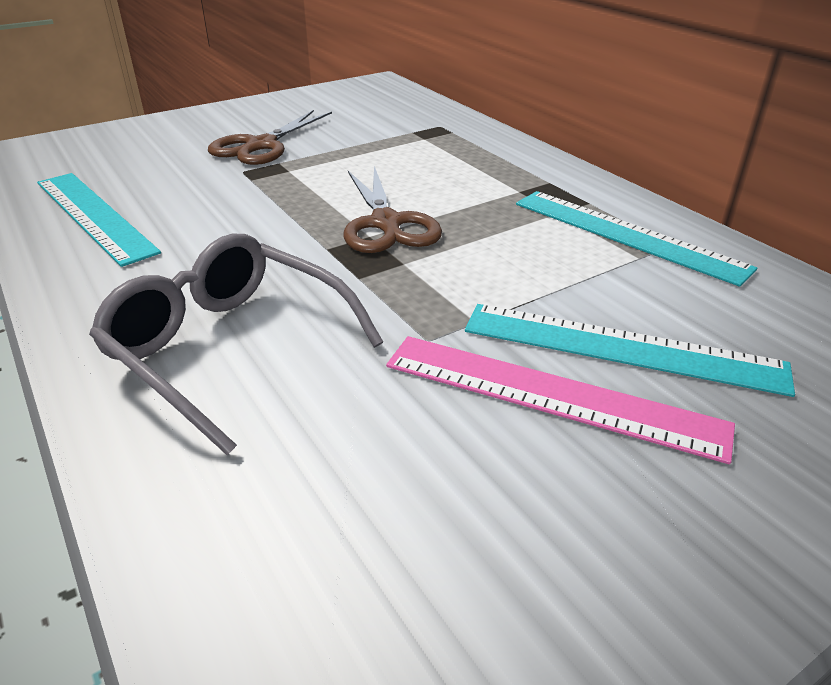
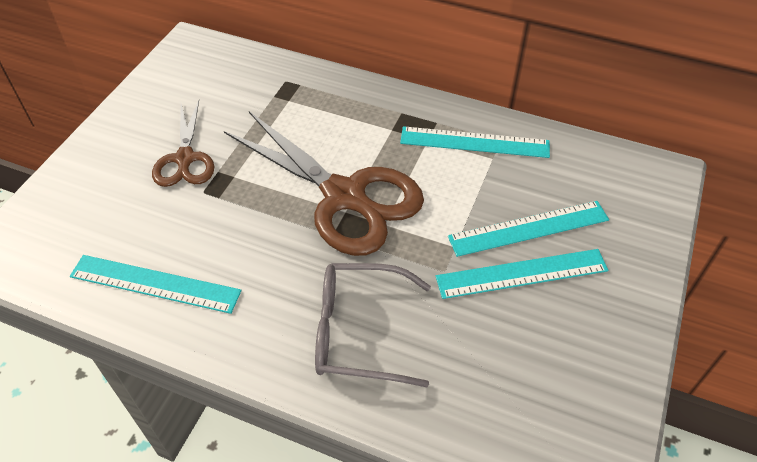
camera: 35 degrees left, 15 degrees up
(386, 224) = (345, 197): brown scissors -> brown scissors, size x1.81
(551, 394) = (521, 273): pink ruler -> turquoise ruler

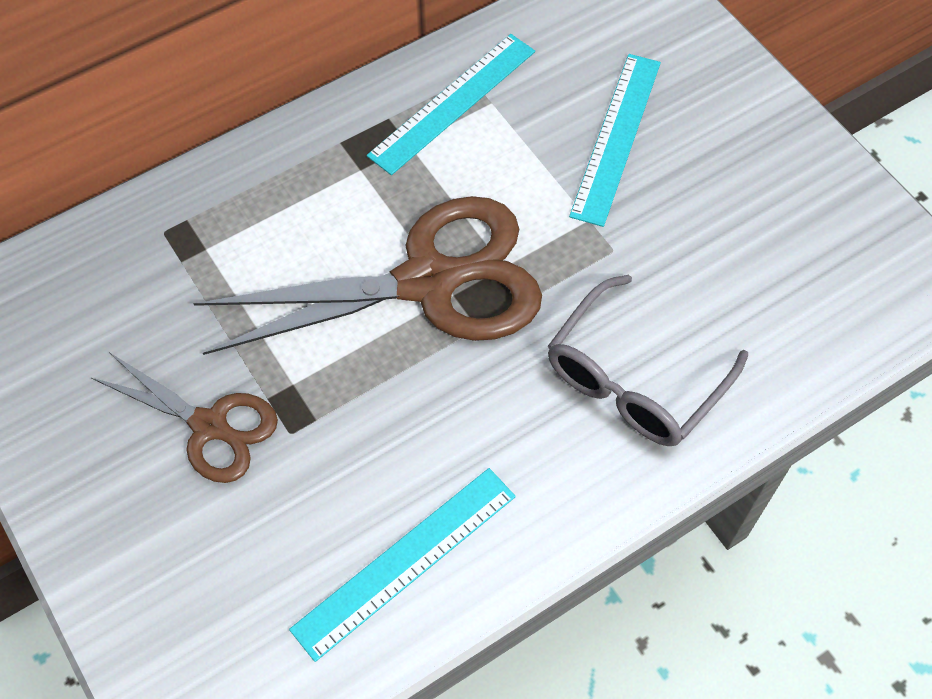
camera: 55 degrees left, 10 degrees up
(521, 273) = (669, 183): turquoise ruler -> none

